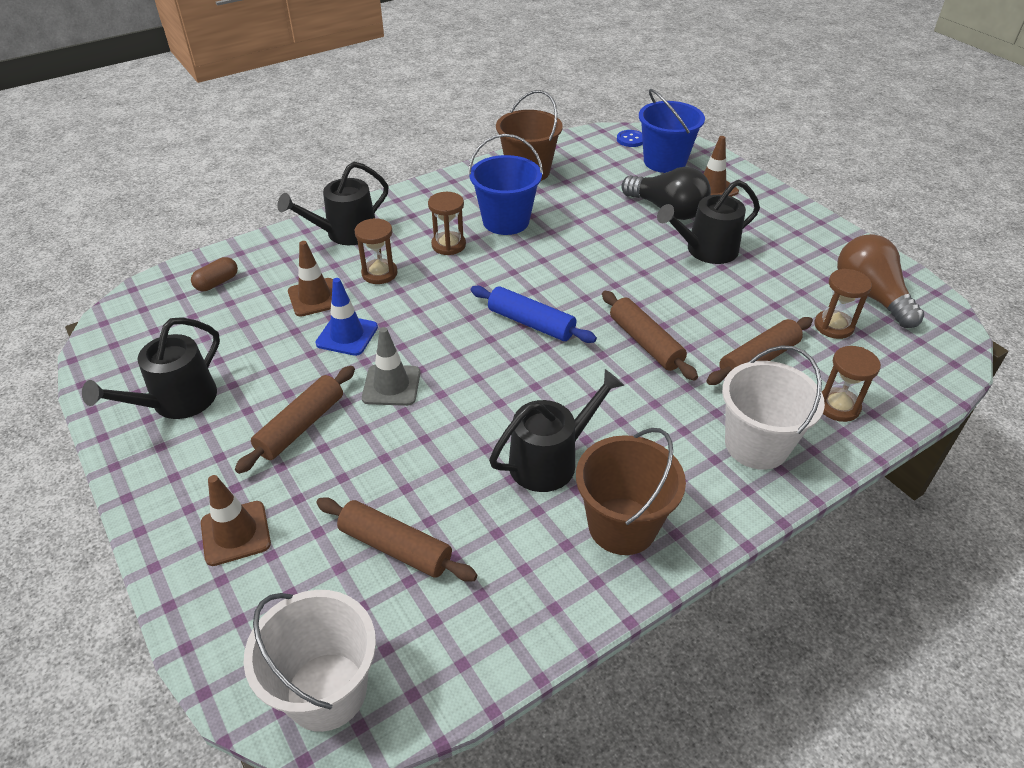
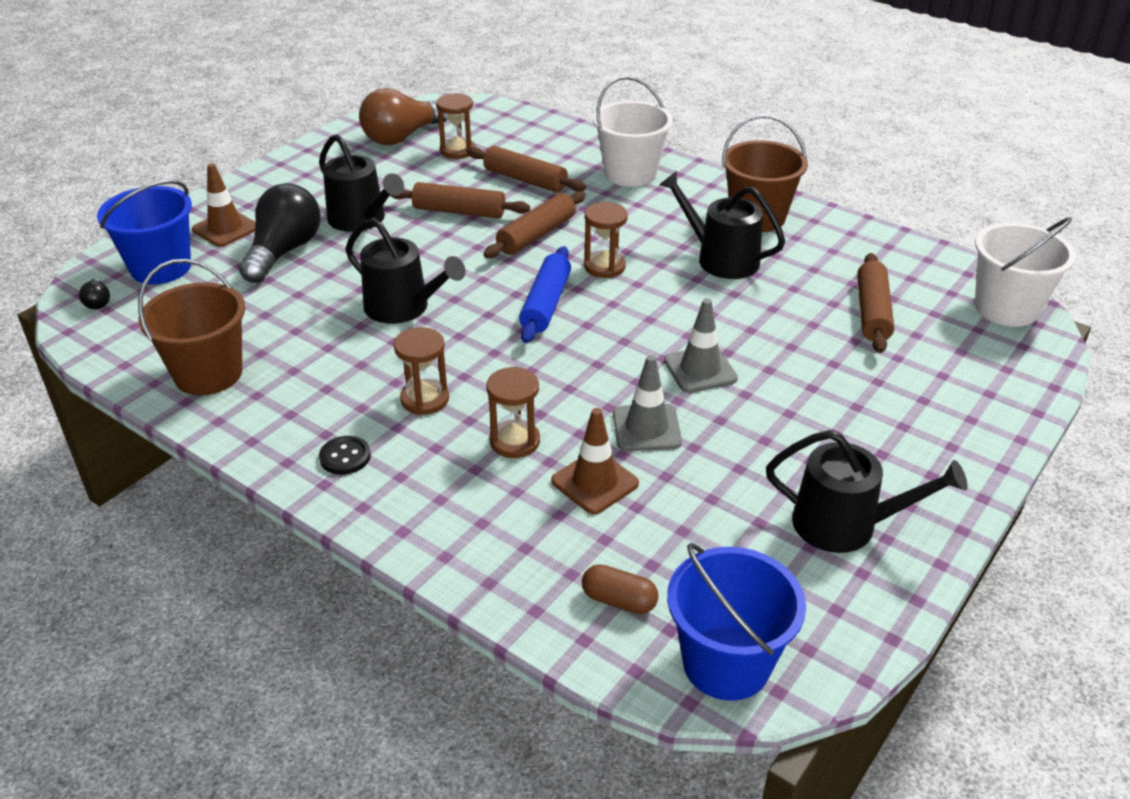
camera: 110 degrees left, 5 degrees down
(235, 533) = (944, 404): brown traffic cone -> none
(301, 426) = (799, 412): brown rolling pin -> brown rolling pin (459, 211)
(346, 233) = (435, 507): black watering can -> black watering can (403, 307)
(347, 335) = (646, 428): blue traffic cone -> grey traffic cone
(414, 209) = (345, 457): none -> black button
(506, 221) = (350, 365): blue bucket -> blue bucket (726, 663)
(630, 140) = (98, 302): blue button -> black light bulb
(838, 406) = (562, 145): brown hourglass -> brown hourglass (604, 266)

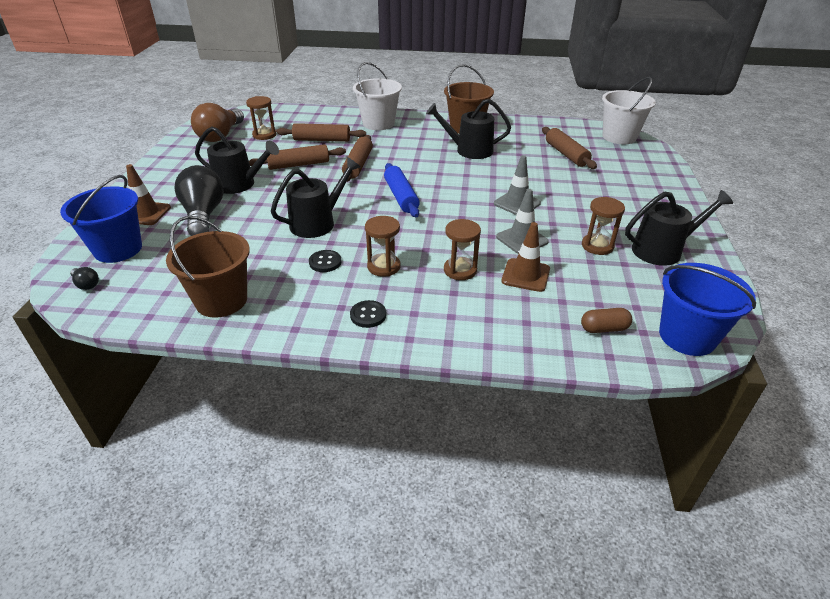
camera: 30 degrees left, 0 degrees up
(362, 367) = (325, 262): none -> black button
(403, 307) = (317, 223): black watering can -> black watering can turned 45 degrees counterclockwise
(604, 266) = (413, 170): brown hourglass -> brown hourglass (597, 246)

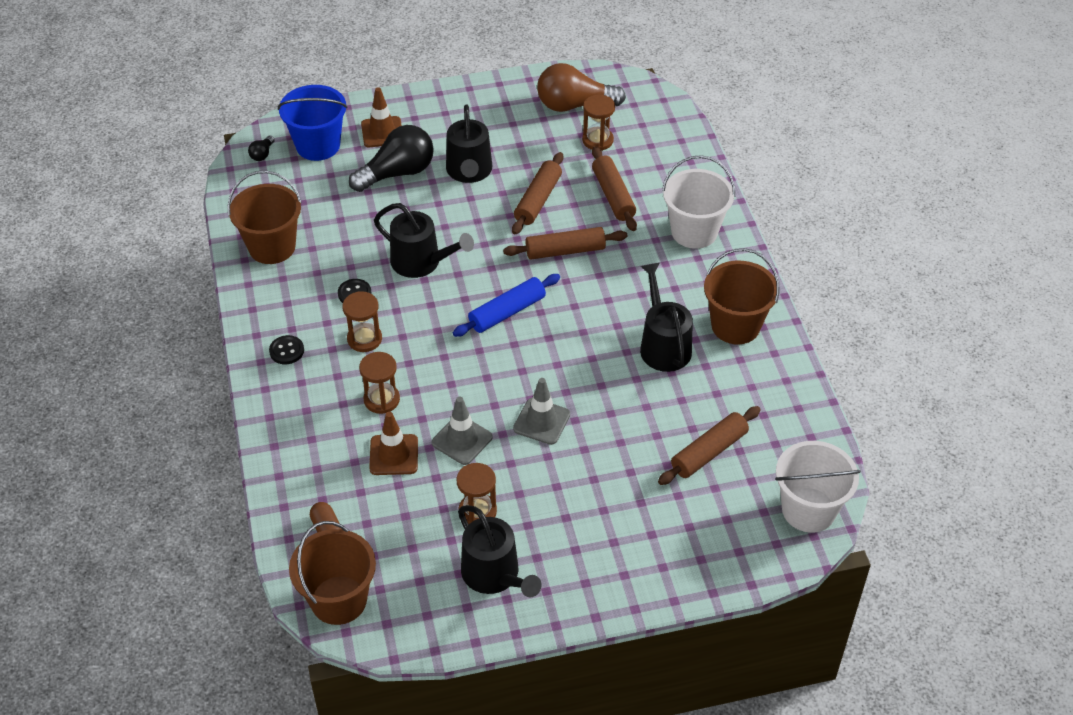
camera: 70 degrees right, 10 degrees up
(298, 165) = (538, 200): brown rolling pin -> brown rolling pin turned 60 degrees clockwise
(687, 336) = (339, 600): blue bucket -> brown bucket

